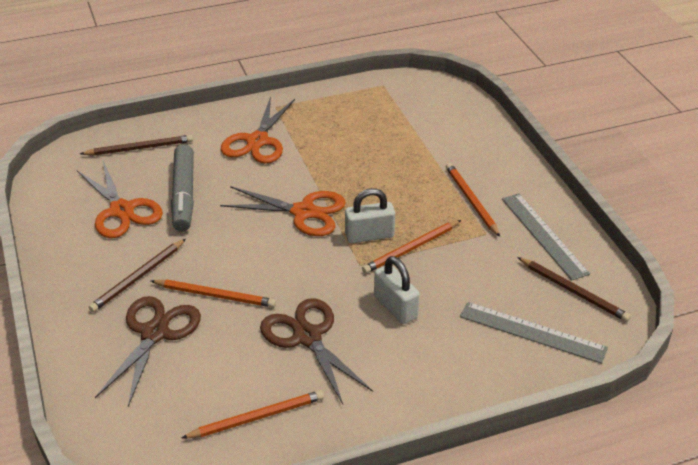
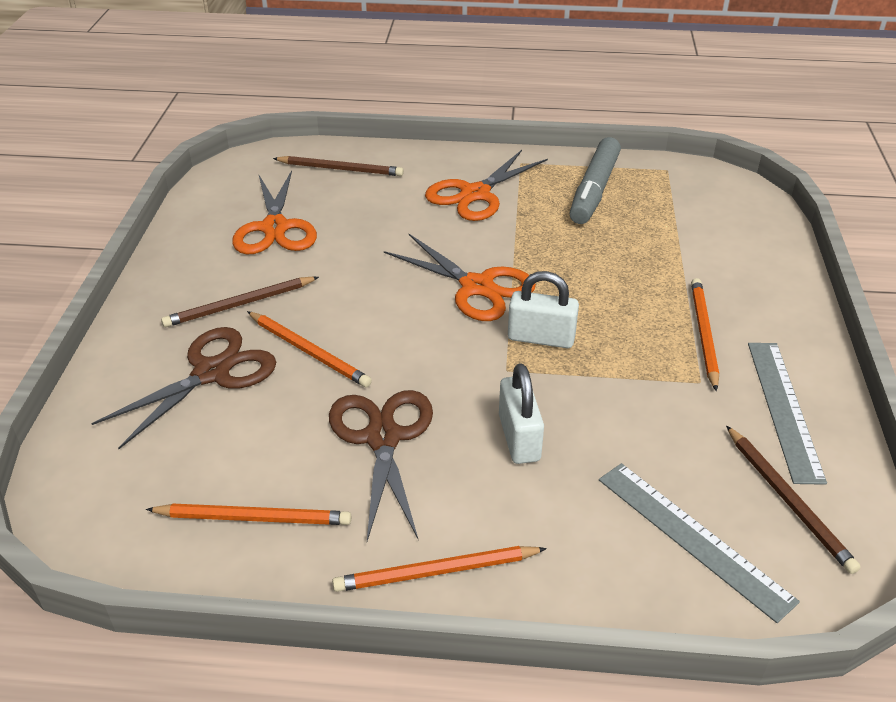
camera: 25 degrees right, 0 degrees up
(184, 195) = (353, 230): grey marker -> grey marker (594, 190)
(411, 248) = (586, 370): orange pencil -> orange pencil (437, 572)

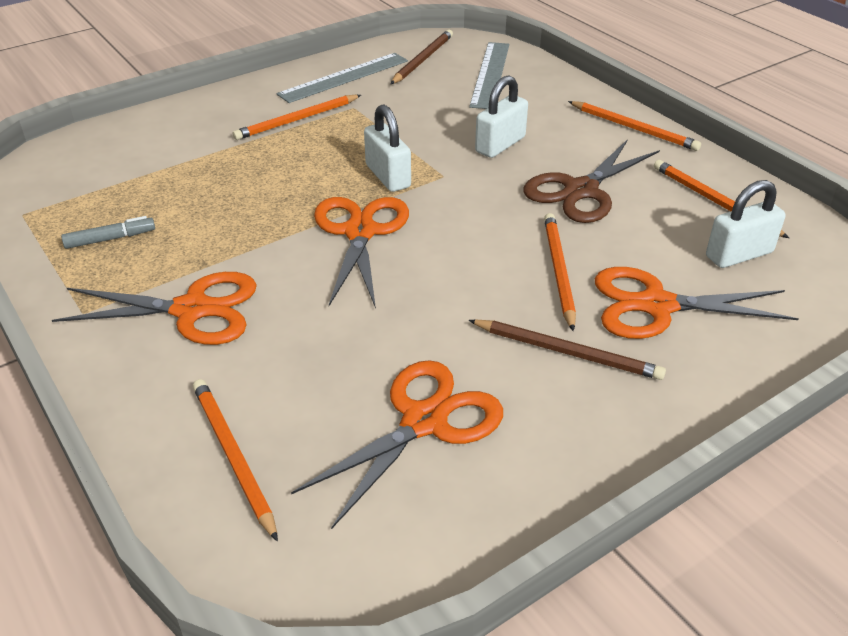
camera: 130 degrees left, 0 degrees up
(183, 466) = (739, 255): none -> white padlock
(212, 373) = (656, 305): brown scissors -> orange scissors
(340, 169) = (233, 457): brown pencil -> orange pencil
(594, 190) = (110, 239): grey marker -> grey marker, size x0.51

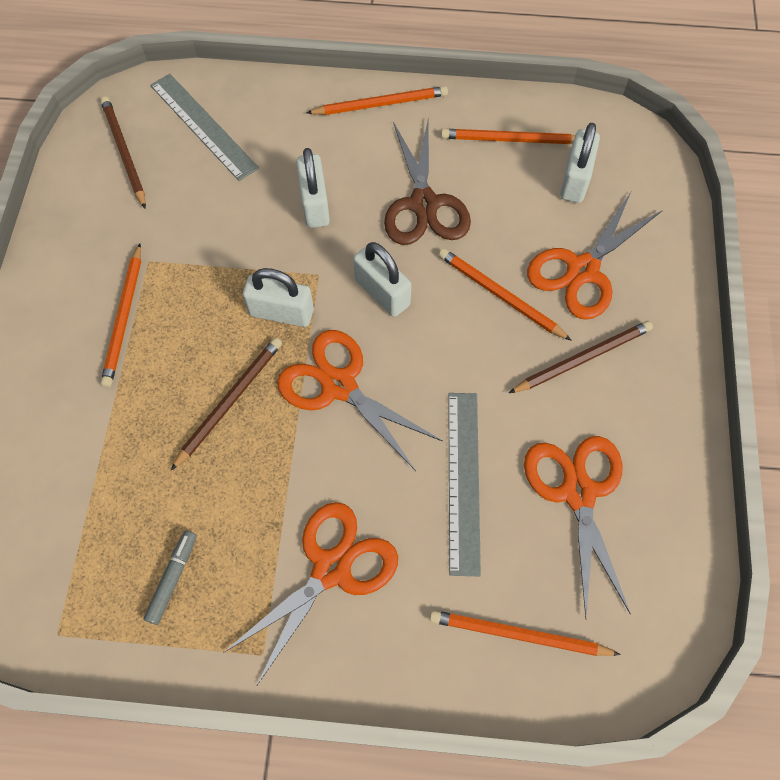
camera: 50 degrees left, 25 degrees up
(283, 191) = (229, 402): none -> brown pencil
(344, 77) = (88, 232): grey ruler -> grey ruler (463, 480)
(471, 211) = (382, 292): none -> white padlock

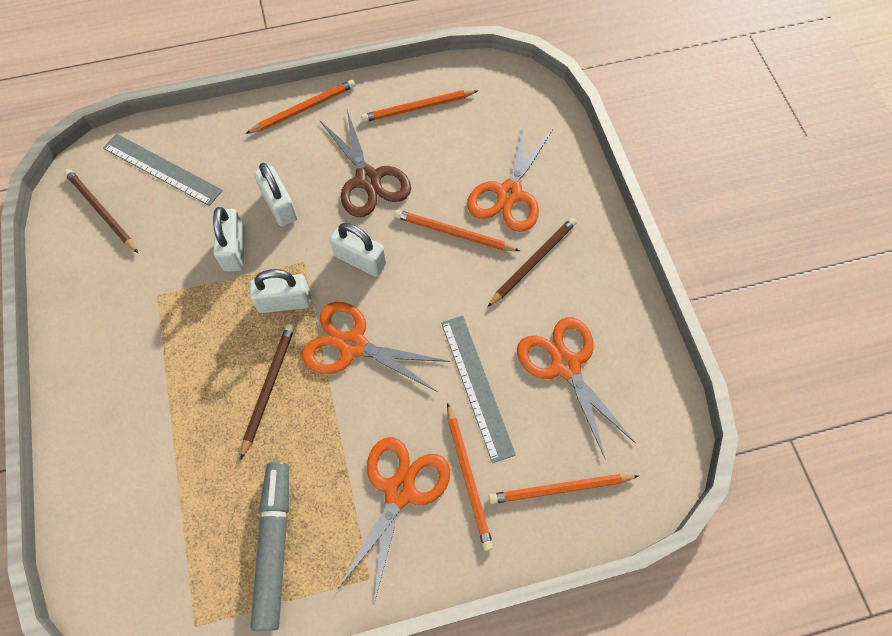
camera: 20 degrees left, 0 degrees up
(124, 317) = (154, 348): orange pencil -> orange pencil (468, 477)
(173, 578) = (274, 545): grey marker -> grey marker, size x1.97
(575, 180) = (479, 125): white padlock -> white padlock (234, 249)

